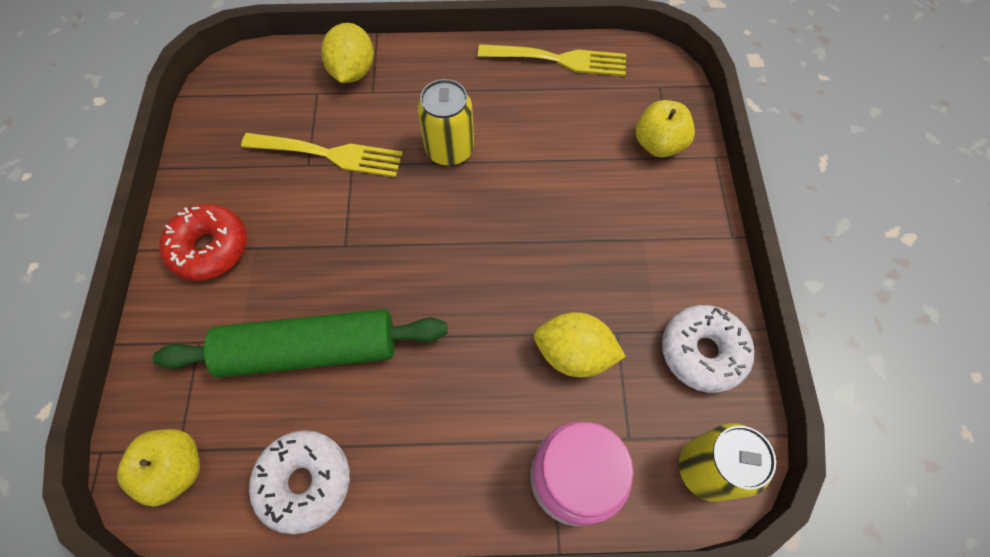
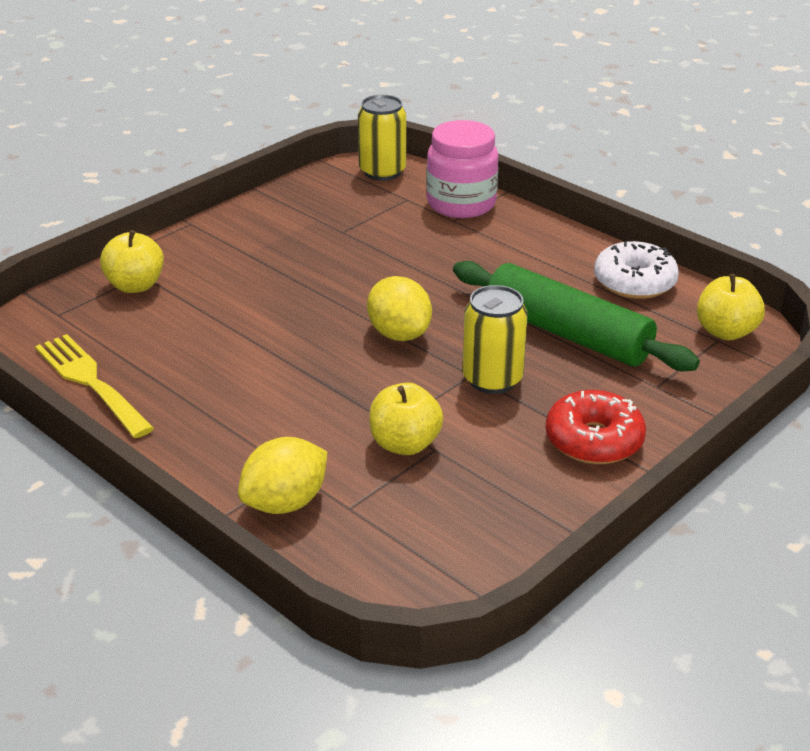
camera: 135 degrees left, 30 degrees down
(329, 154) = (405, 444): yellow fork -> yellow apple
(449, 150) = (294, 380): yellow can -> yellow can (492, 379)
(574, 354) = (384, 238): yellow lemon -> yellow lemon (399, 334)
(702, 352) = (306, 199): white donut -> none

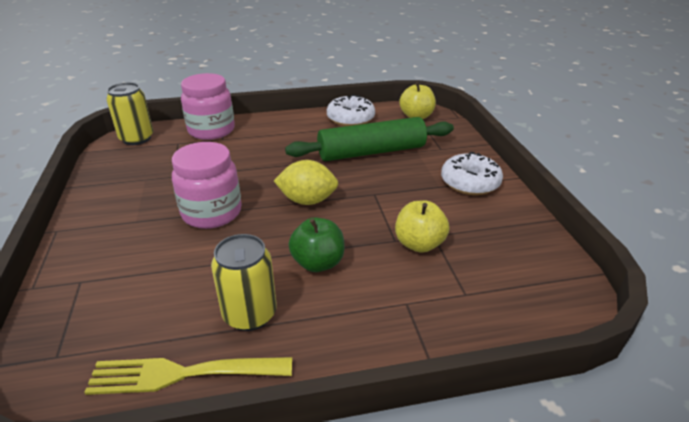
camera: 55 degrees left, 0 degrees up
(135, 286) = (89, 291): yellow apple -> none
(285, 503) = (439, 322): yellow lemon -> none
(298, 388) = (318, 263): none -> green apple
(307, 287) = (212, 213): none -> pink jar
(492, 379) = (387, 189): yellow can -> yellow can (250, 314)
(594, 440) = (470, 182): red donut -> white donut

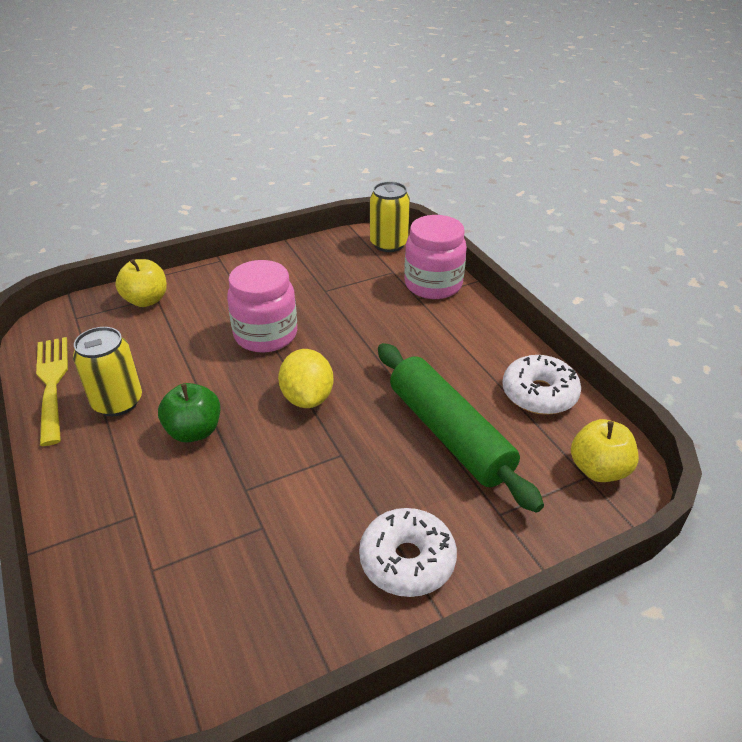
camera: 75 degrees right, 5 degrees up
(419, 244) = (240, 514): yellow apple -> yellow apple (146, 300)

